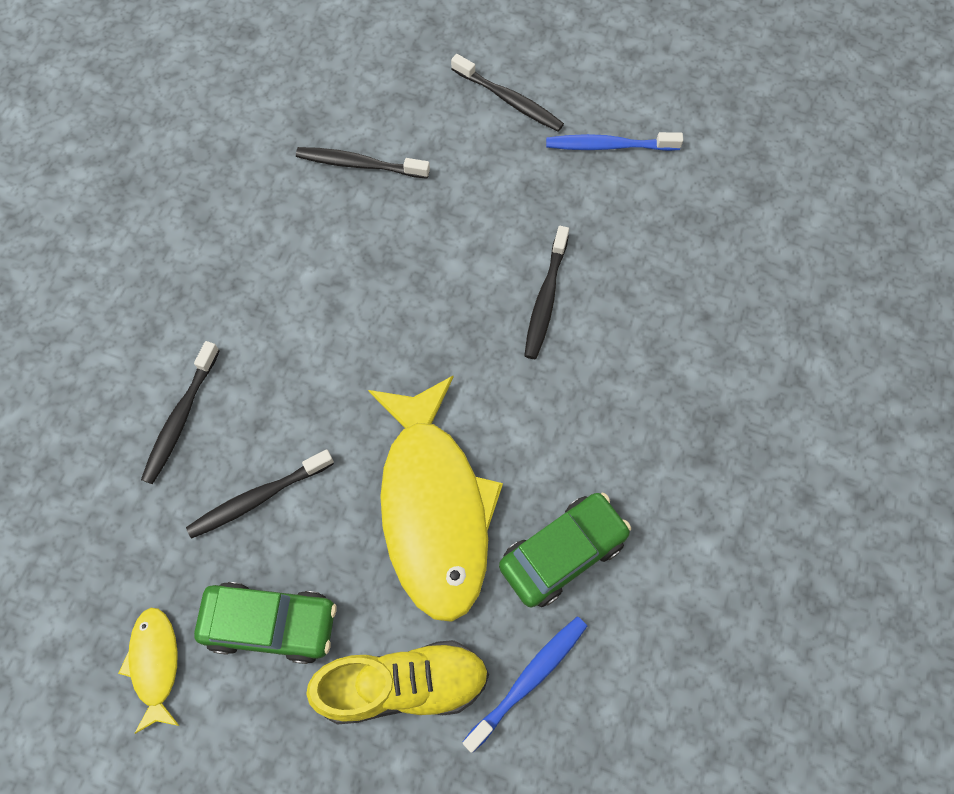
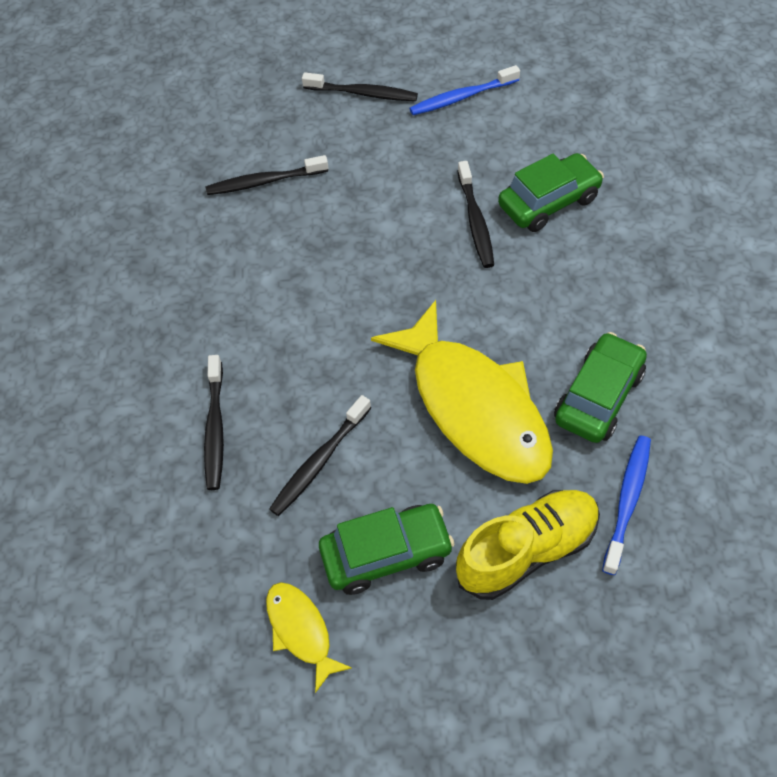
camera: 20 degrees left, 10 degrees down
(633, 308) = (548, 202): none -> green car

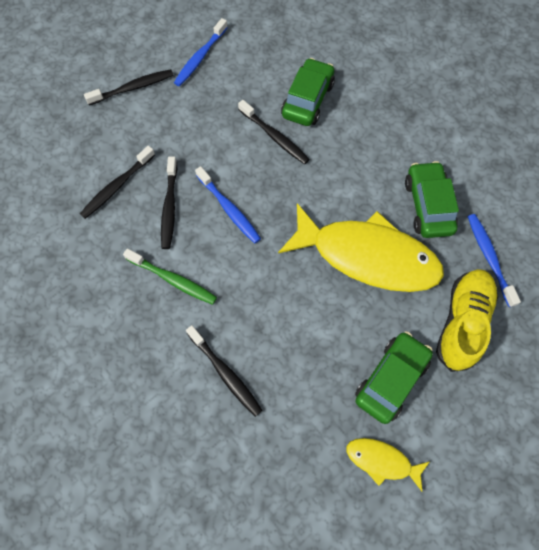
camera: 40 degrees left, 10 degrees up
(242, 304) = (173, 280): none -> green toothbrush
(319, 461) = (307, 350): black toothbrush -> black toothbrush (169, 207)
(360, 268) = (229, 209): none -> blue toothbrush

